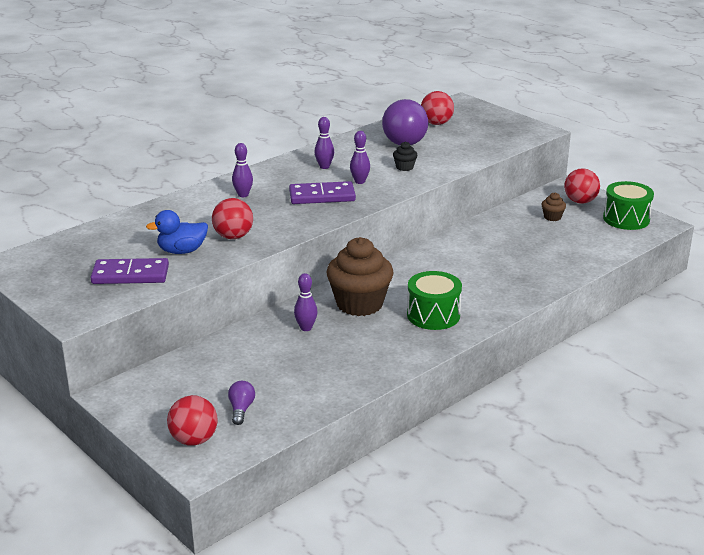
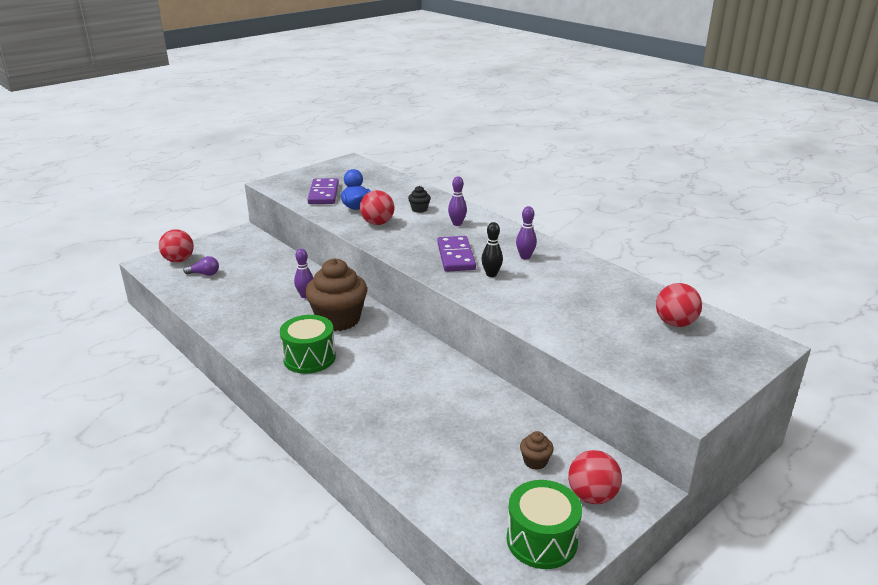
camera: 90 degrees right, 0 degrees up
(360, 181) = (491, 274): purple bowling pin -> black bowling pin
(403, 138) = (616, 300): purple light bulb -> none
(404, 167) = (532, 299): black cupcake -> black cupcake (419, 209)

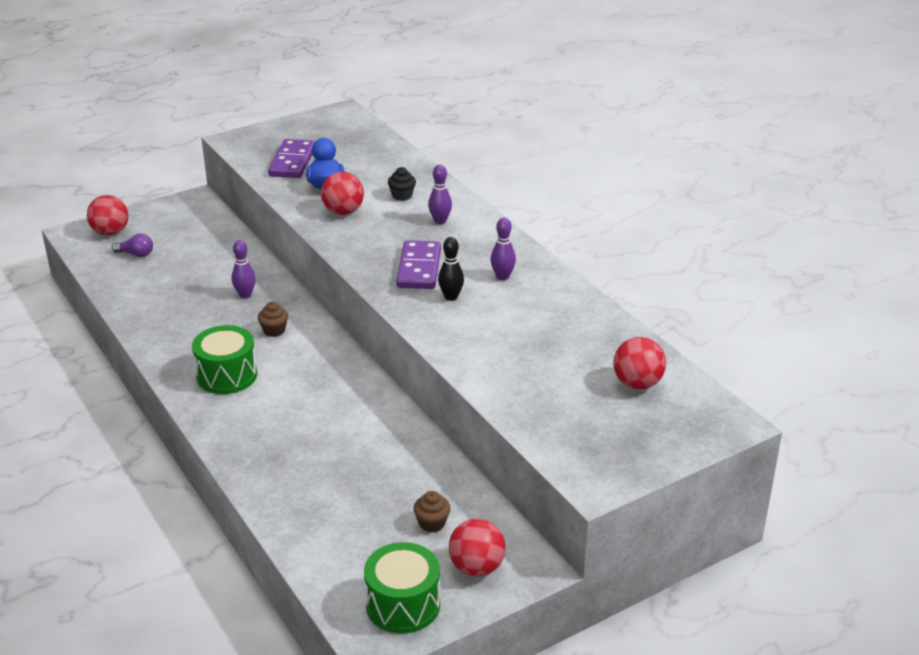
camera: 10 degrees right, 5 degrees up
(338, 319) = (274, 330): brown cupcake -> brown cupcake, size x0.42

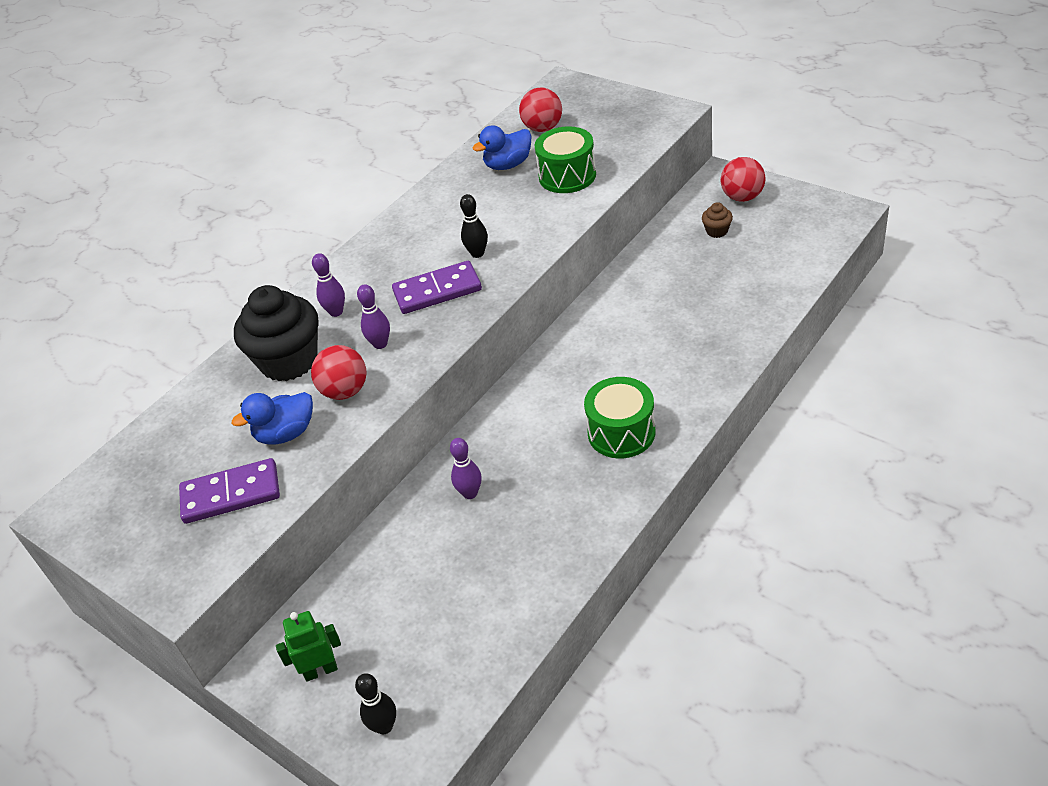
camera: 105 degrees left, 10 degrees up
(110, 232) = (384, 726): red ball -> black bowling pin
(136, 254) = (429, 657): purple light bulb -> none
(172, 219) = (320, 670): none -> green robot
(274, 330) = (525, 435): brown cupcake -> none
(402, 195) = (289, 361): black cupcake -> black cupcake, size x2.37
(403, 605) = (806, 213): green drum -> green drum (567, 176)
(502, 277) = (425, 237): purple bowling pin -> purple bowling pin (380, 344)
(582, 345) = (508, 165): none -> blue duck

